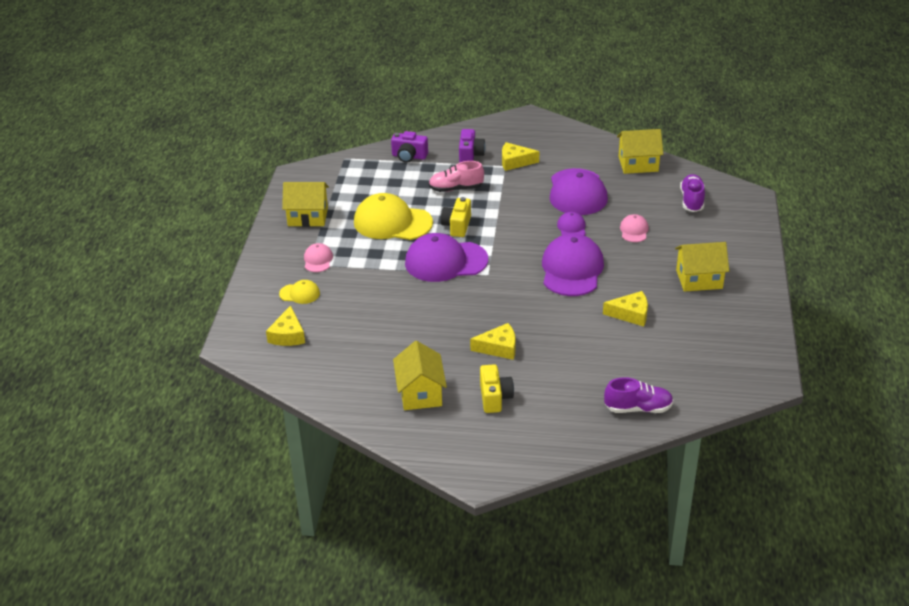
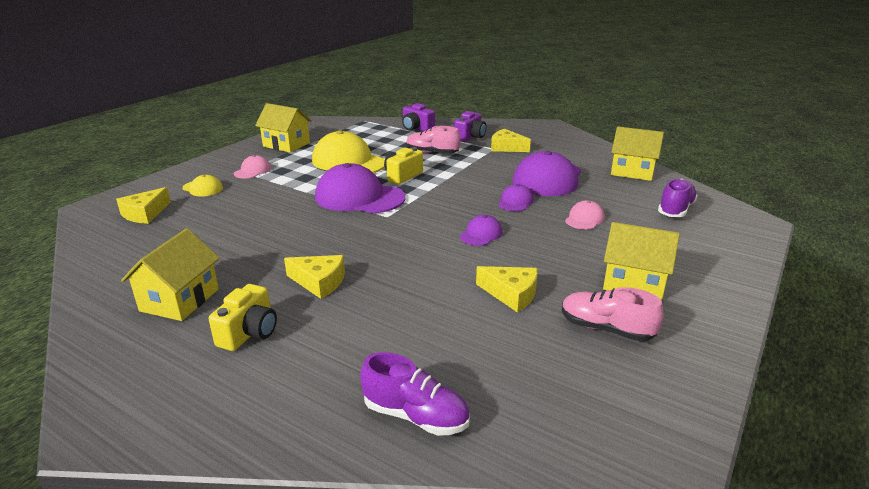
camera: 25 degrees right, 10 degrees down
(572, 269) = (481, 234): purple cap -> purple cap, size x0.48
(702, 320) = (606, 329): none -> pink shoe

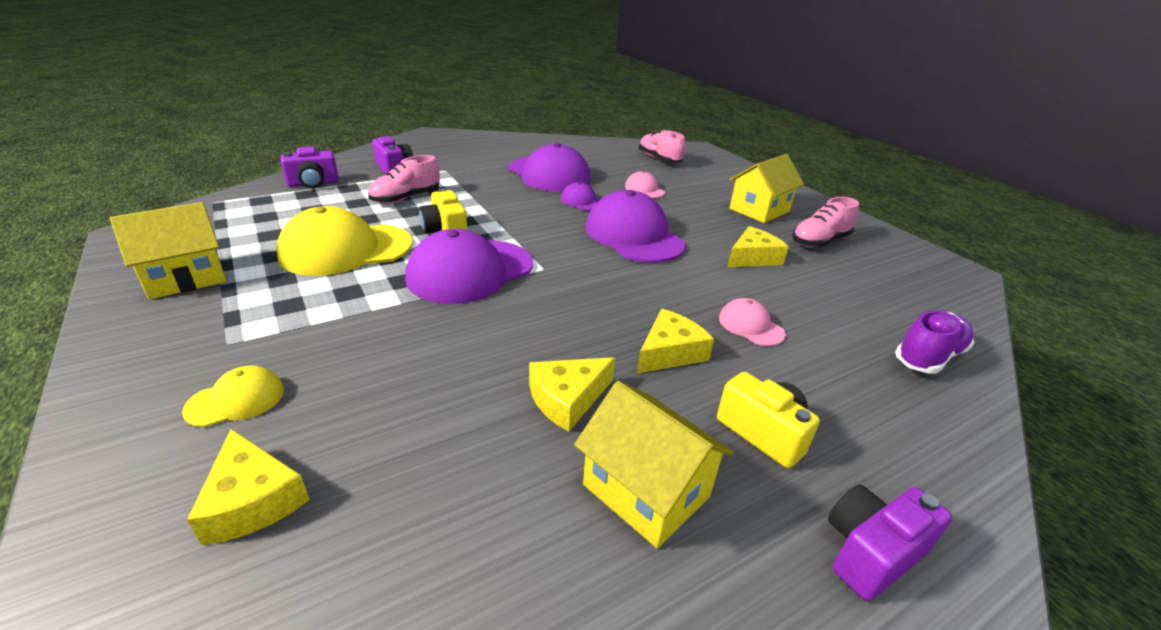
camera: 65 degrees left, 5 degrees up
(151, 387) = (870, 552): none -> purple camera
(252, 171) = (244, 331): pink cap -> pink cap (751, 326)
(481, 234) = (634, 236): purple cap -> purple cap, size x2.10
(506, 147) = (453, 165): yellow cheese -> yellow cheese (567, 399)
(632, 171) = (577, 146): yellow house -> none
(675, 210) = (659, 159): purple shoe -> pink shoe

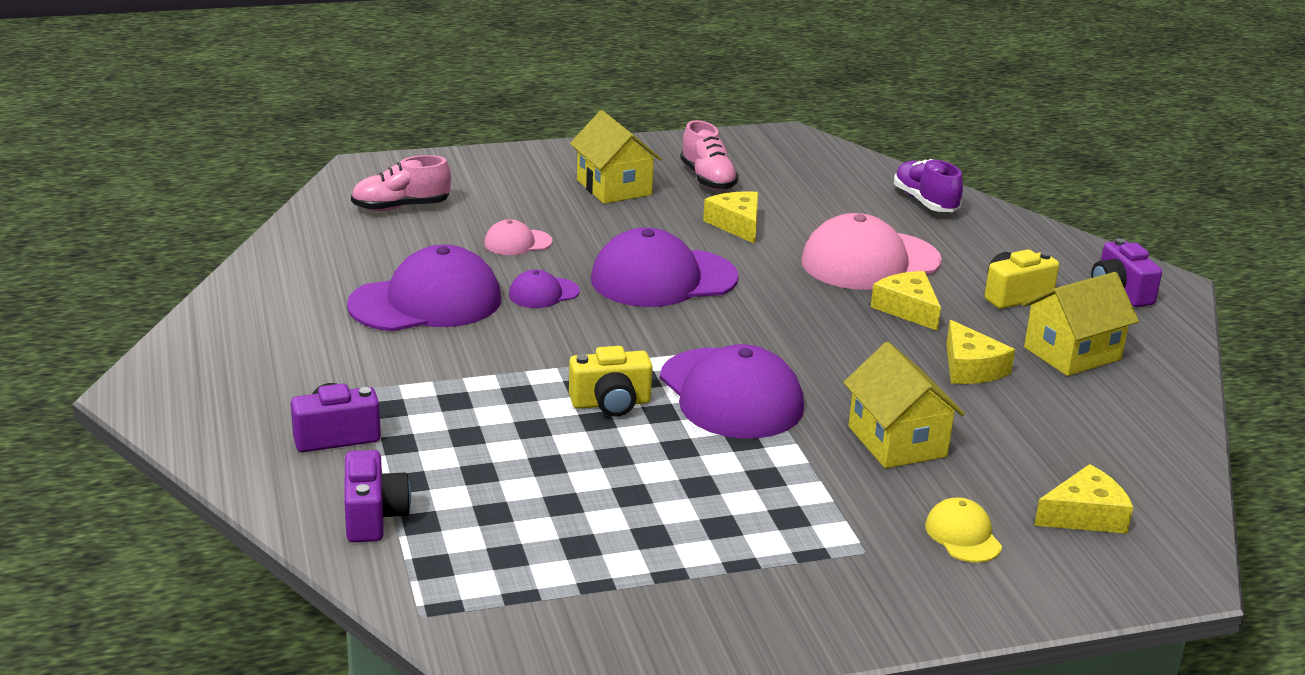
camera: 75 degrees left, 5 degrees down
(186, 277) = (702, 602): yellow house -> yellow house (897, 441)
(346, 249) = (648, 480): yellow cap -> none
(406, 198) = (479, 429): pink shoe -> none
(751, 326) = (870, 261): pink cap -> pink cap, size x2.10

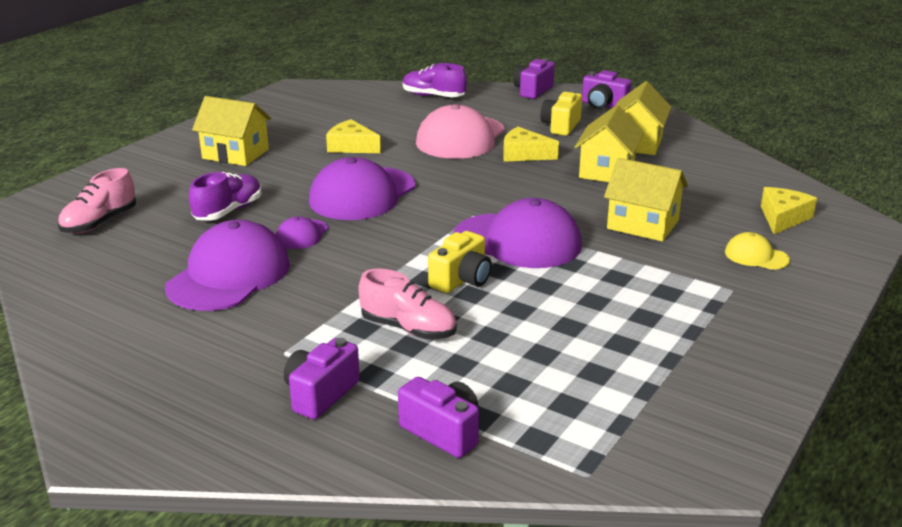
camera: 40 degrees left, 0 degrees up
(517, 242) = (228, 211): pink cap -> purple shoe
(707, 179) = (288, 128): pink shoe -> pink shoe (408, 329)
(970, 368) = (607, 171): yellow cheese -> yellow house
(1060, 240) = (533, 91): none -> purple camera

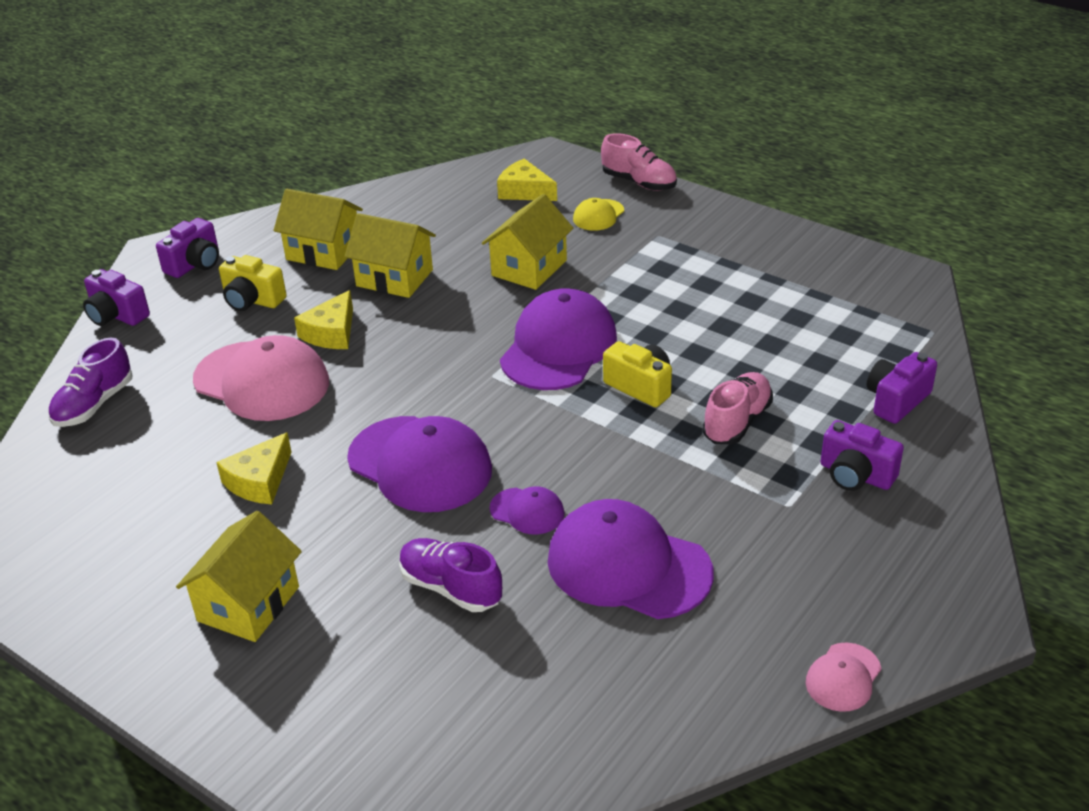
camera: 85 degrees left, 10 degrees up
(67, 369) = (843, 677): none -> pink cap
(99, 223) = (468, 728): pink shoe -> pink shoe (639, 182)

